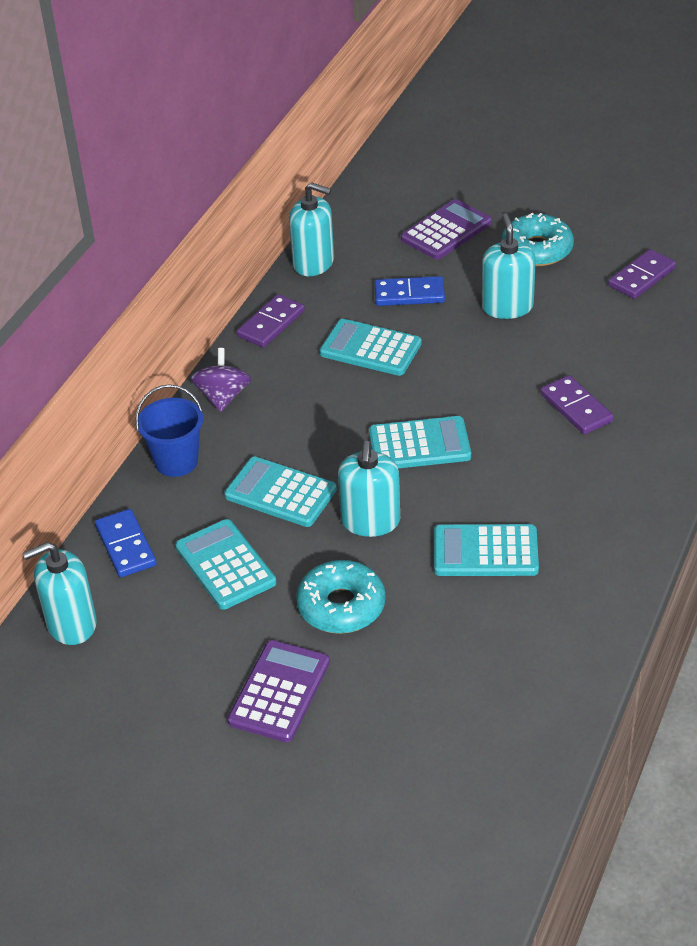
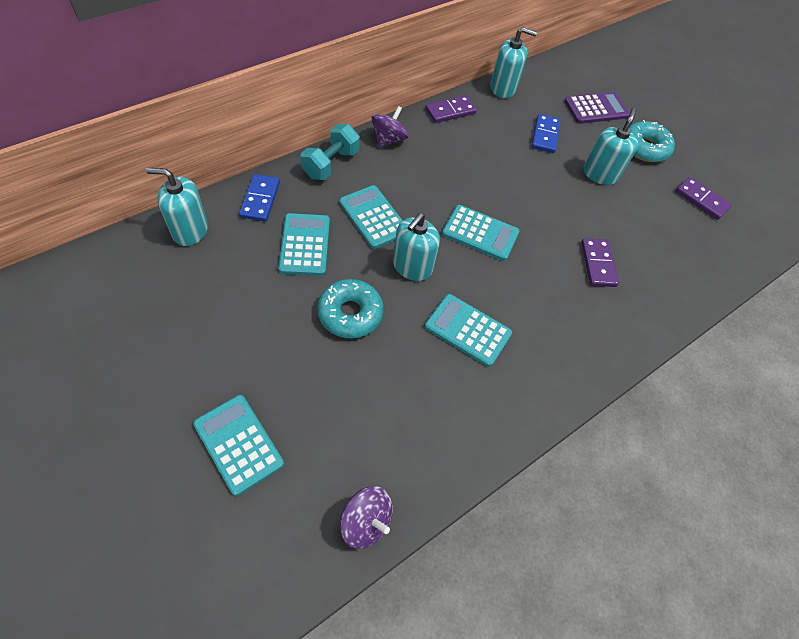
camera: 20 degrees right, 15 degrees up
(176, 461) = (331, 164): blue bucket -> turquoise dumbbell
(279, 692) = (267, 350): purple calculator -> none
(313, 263) = (503, 88): turquoise soap dispenser -> turquoise soap dispenser turned 45 degrees counterclockwise
(370, 349) = (496, 156): turquoise calculator -> turquoise calculator (238, 444)
(409, 294) = (545, 135): blue domino -> blue domino turned 75 degrees clockwise
(523, 782) = (366, 521): none -> purple spinning top
(641, 277) = (701, 200): purple domino -> purple domino turned 60 degrees clockwise

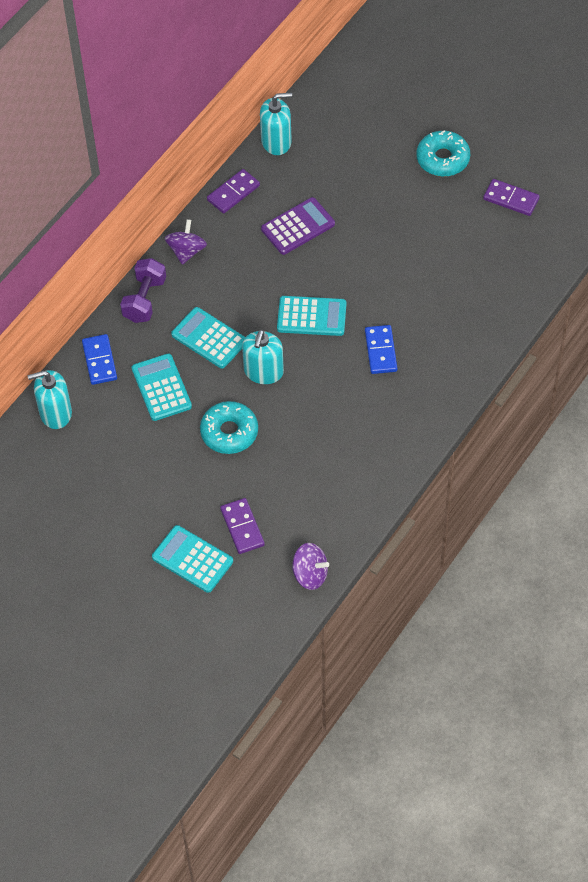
camera: 10 degrees left, 0 degrees up
(331, 164) = (144, 300): turquoise dumbbell -> purple dumbbell
(468, 330) = (332, 409): turquoise calculator -> none
(545, 135) = (338, 184): blue domino -> blue domino (381, 351)
(596, 109) = (381, 129): purple calculator -> purple calculator (298, 227)
(598, 264) = (427, 306): purple domino -> purple domino (242, 527)
(600, 174) = (405, 208): turquoise soap dispenser -> none

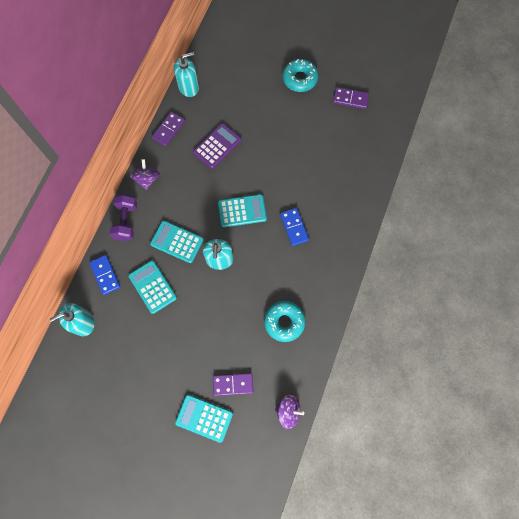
camera: 15 degrees left, 15 degrees up
(229, 432) = (207, 311): turquoise donut -> turquoise donut (284, 322)
(242, 527) = (233, 384): purple domino -> purple domino turned 60 degrees counterclockwise

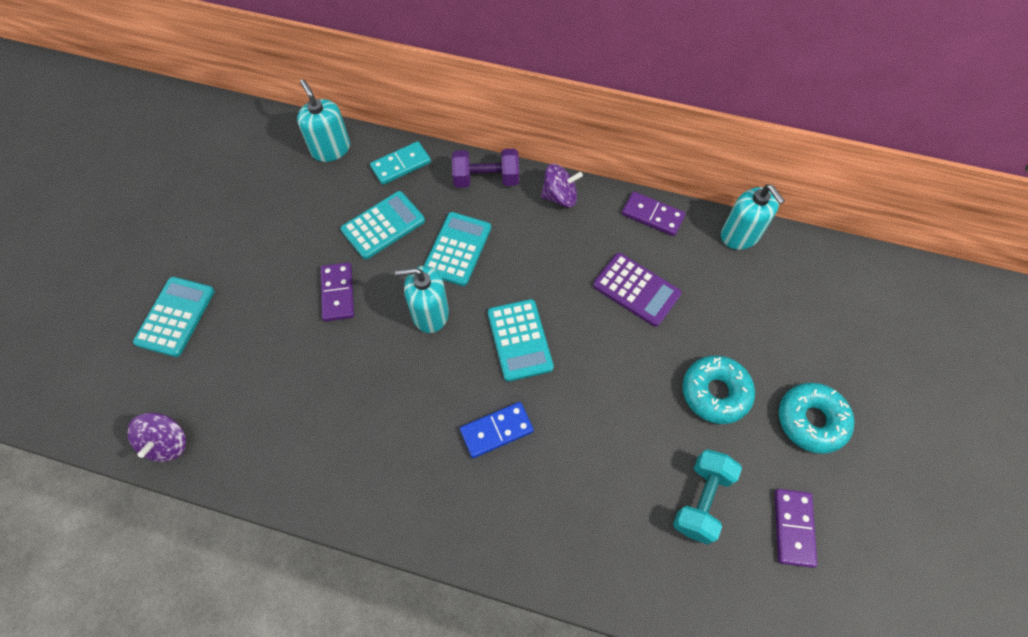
camera: 85 degrees right, 10 degrees down
(105, 275) = (401, 165): blue domino -> turquoise domino
(233, 384) = (222, 353): purple domino -> purple domino (338, 293)
(284, 322) = (320, 426): turquoise donut -> turquoise donut (715, 392)
(336, 135) = (701, 500): none -> turquoise dumbbell

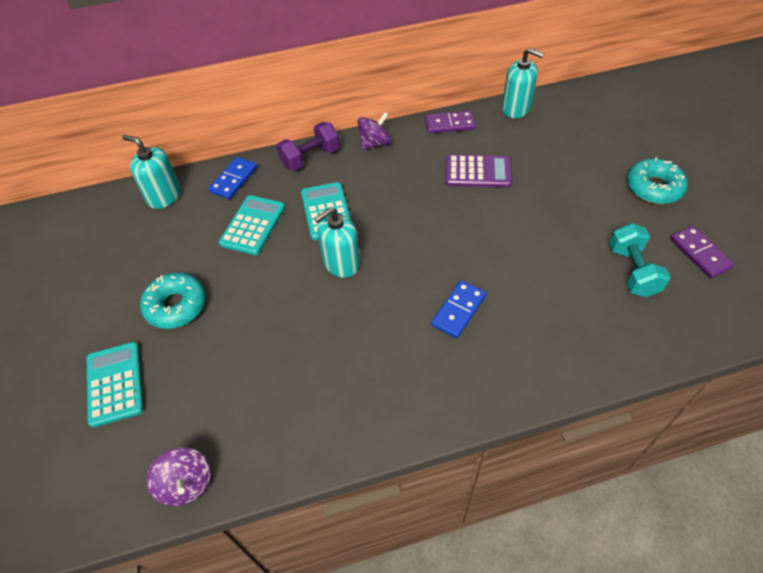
camera: 30 degrees left, 10 degrees down
(338, 293) = (253, 289): purple domino -> none
(401, 165) = (234, 180): turquoise domino -> blue domino
(519, 340) = (424, 244): turquoise calculator -> none
(715, 392) = (583, 204): turquoise donut -> turquoise donut (176, 306)

